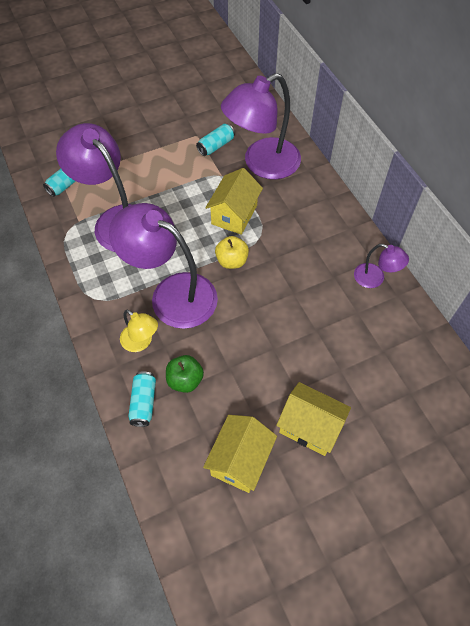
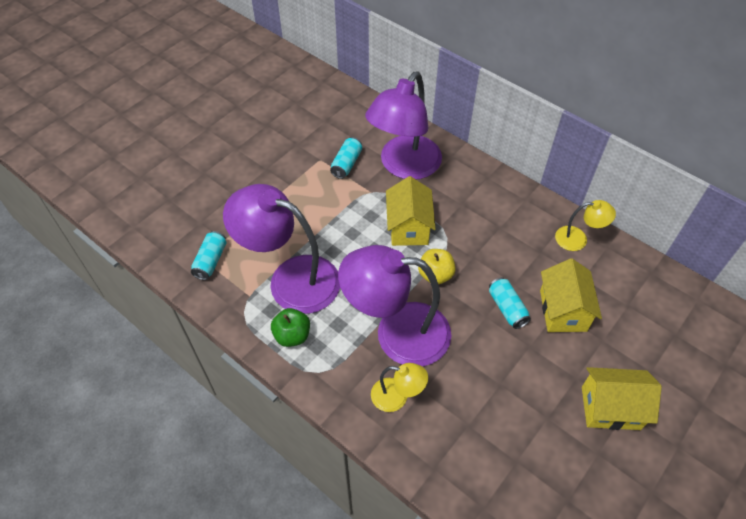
camera: 25 degrees left, 5 degrees down
(143, 402) = (439, 459): turquoise can -> turquoise can (507, 308)
(185, 380) = (466, 416): green apple -> green apple (292, 335)
(240, 460) = (569, 472): yellow house -> yellow house (563, 310)
(375, 278) = (578, 239): purple lamp -> yellow lamp

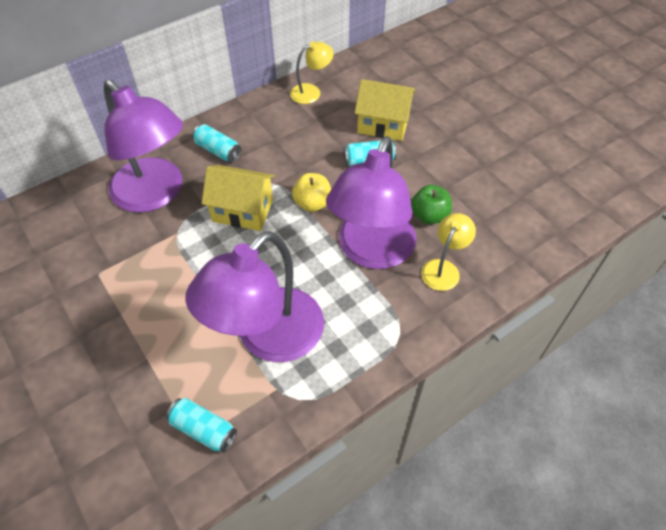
camera: 75 degrees left, 0 degrees up
(292, 335) = (347, 351): green apple -> green apple (429, 216)
(346, 164) = (121, 247): turquoise can -> turquoise can (218, 151)
(578, 239) = (311, 92): yellow lamp -> yellow lamp turned 45 degrees clockwise
(610, 408) = (482, 125): yellow house -> none

